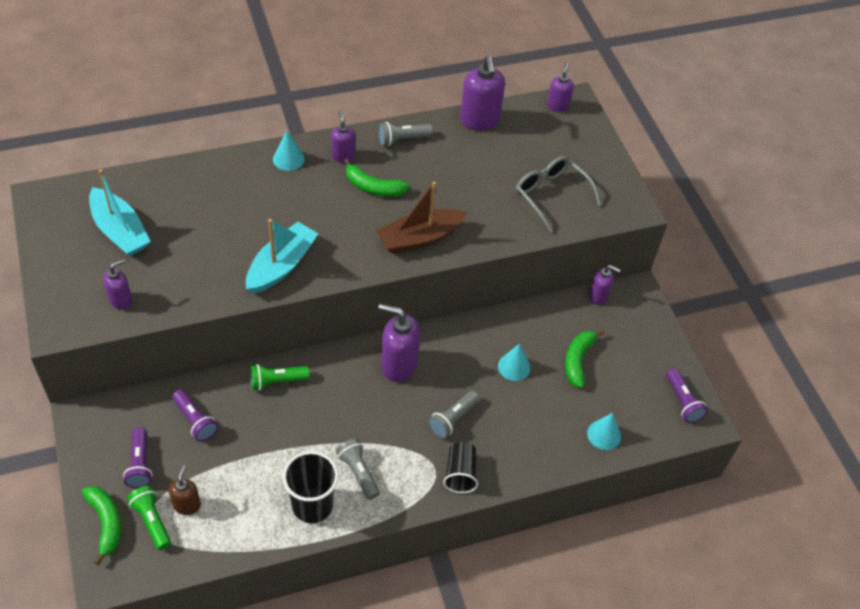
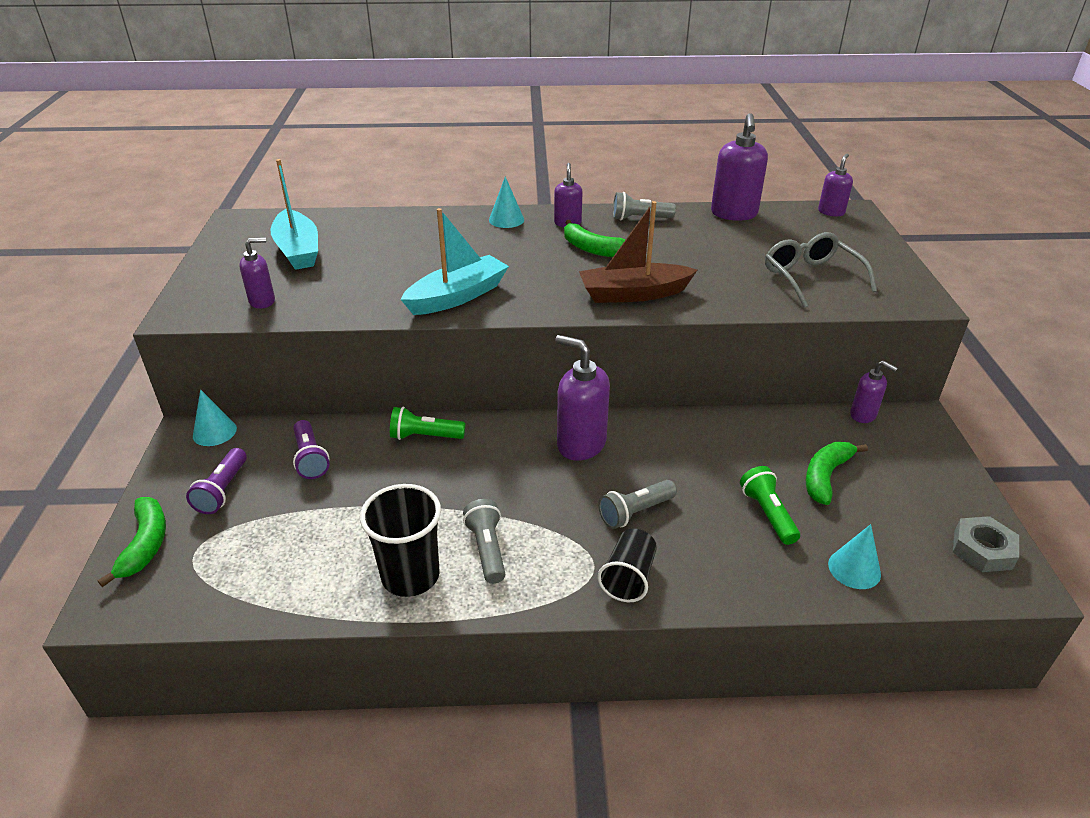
camera: 20 degrees right, 15 degrees down
(152, 521) = (200, 553): green flashlight -> green flashlight (767, 514)
(187, 505) = (252, 544): brown soap dispenser -> none
(514, 367) = (734, 469): turquoise cone -> turquoise cone (214, 432)
(682, 402) = (982, 549): purple flashlight -> grey nut

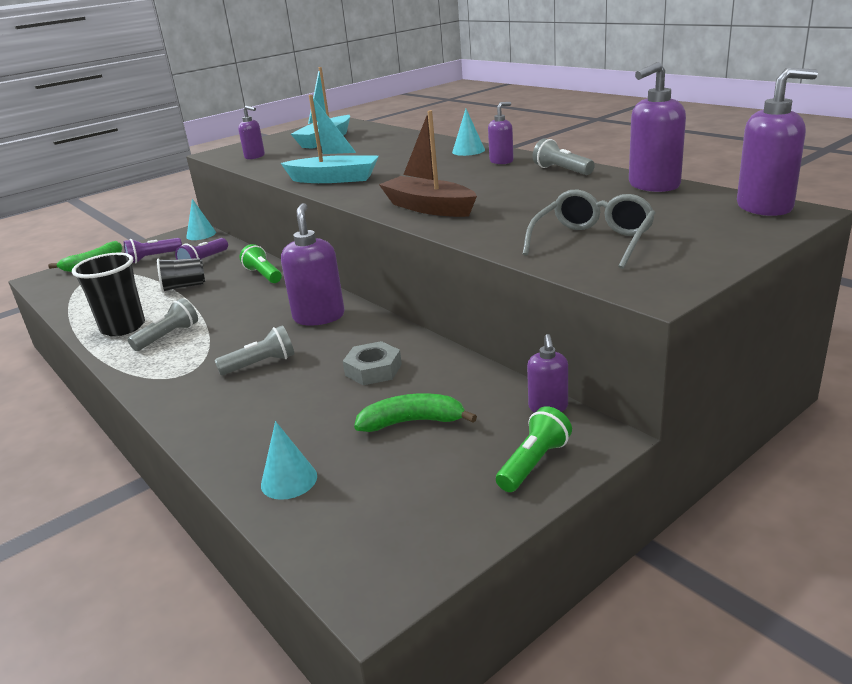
camera: 55 degrees right, 10 degrees down
(592, 249) = (476, 178): green banana -> none
(628, 577) = (182, 390): black cup -> black cup (184, 287)
(635, 512) = (260, 364): grey flashlight -> grey flashlight turned 135 degrees clockwise
(767, 514) = (321, 414): green flashlight -> green flashlight (533, 463)
(831, 212) = (765, 207): purple soap dispenser -> purple soap dispenser, size x1.75
(982, 549) = (402, 548): grey nut -> grey nut (373, 370)

